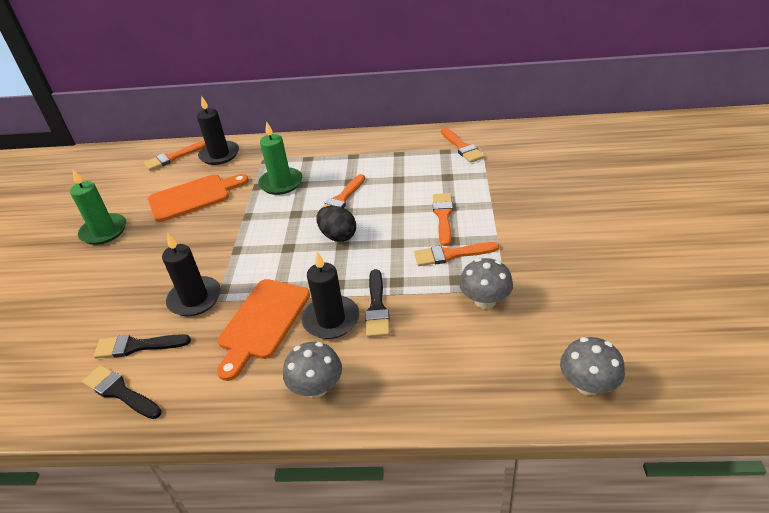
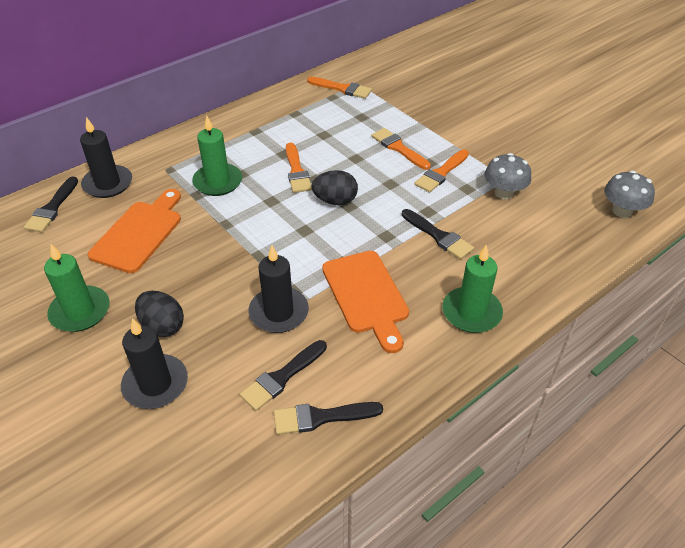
camera: 45 degrees left, 5 degrees up
(126, 266) = (162, 326): none -> black egg
(173, 157) = (52, 208): orange brush -> black brush
(316, 387) = (471, 312): grey mushroom -> green candle
(331, 319) = (417, 263): black candle -> black candle (155, 384)

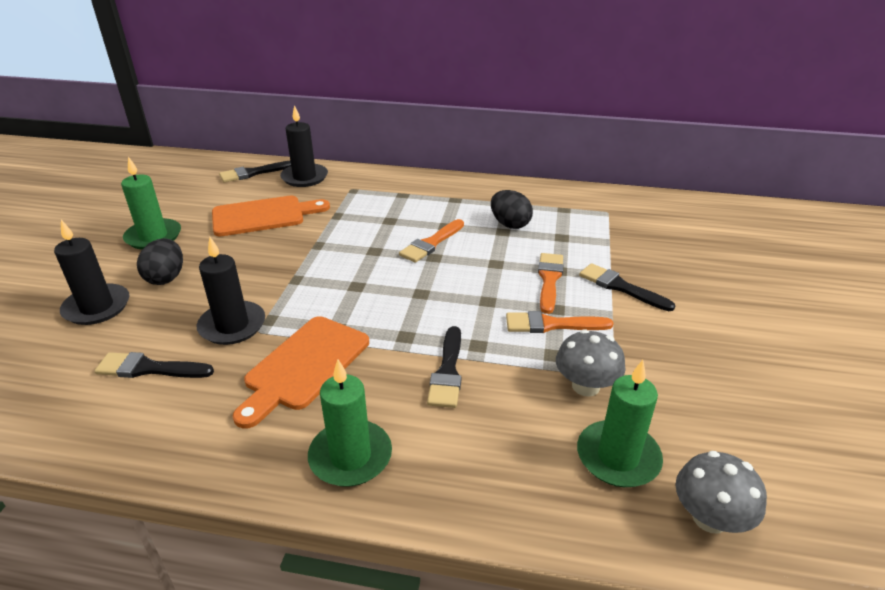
camera: 50 degrees right, 10 degrees down
(218, 182) = (365, 216): green candle -> green candle (618, 457)
(321, 417) = (111, 419): black brush -> black brush (620, 287)
(335, 201) = (418, 282): black egg -> black egg (510, 224)
(342, 89) = (584, 208): orange brush -> none

